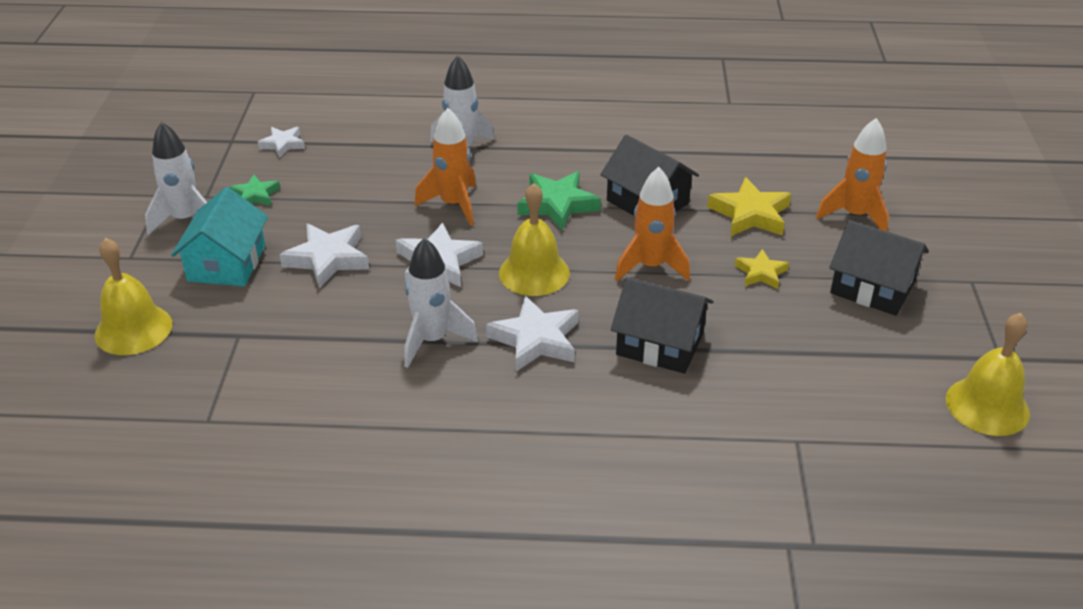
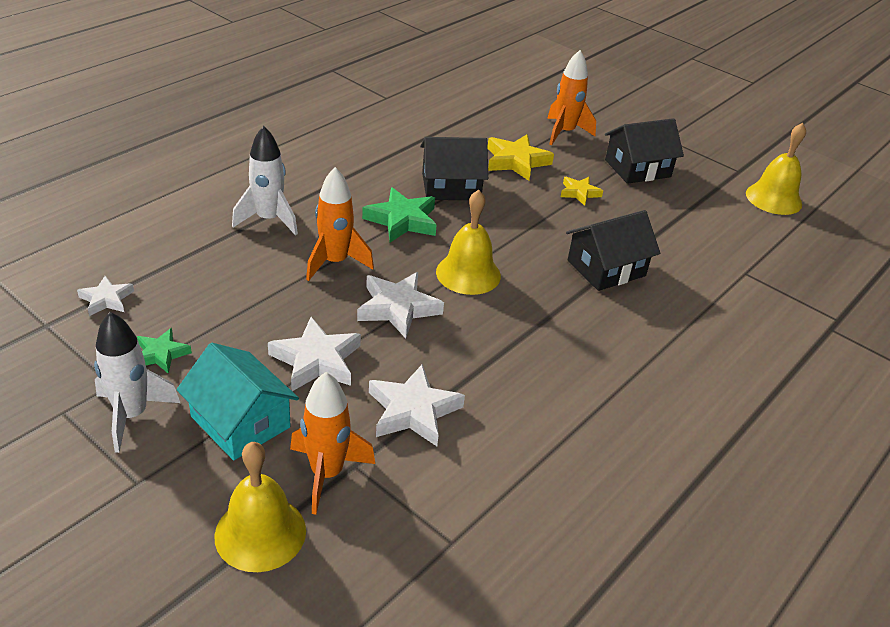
camera: 55 degrees left, 0 degrees up
(432, 340) = (490, 361): white rocket -> none
(536, 340) = (544, 314): white star -> white star (413, 411)
(650, 267) = (522, 226): orange rocket -> orange rocket (327, 474)

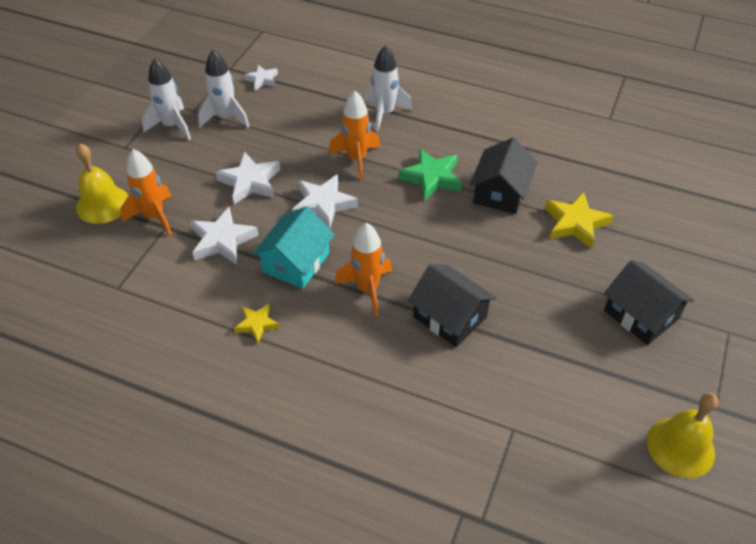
camera: 75 degrees right, 10 degrees up
(161, 354) = (225, 117): green star -> white rocket
(240, 422) = (183, 168): turquoise house -> turquoise house (296, 262)
(451, 186) = (500, 192): black house -> black house turned 45 degrees clockwise
(468, 273) = (387, 231): yellow bell -> none
(564, 133) = (660, 246): orange rocket -> orange rocket (367, 289)
(579, 193) = (557, 277): yellow star -> yellow star (257, 324)

